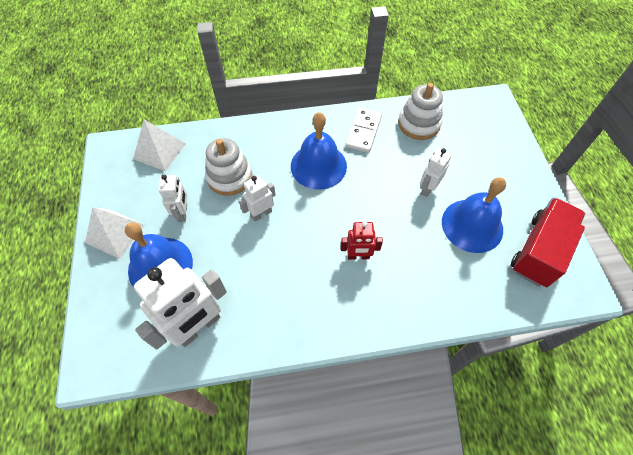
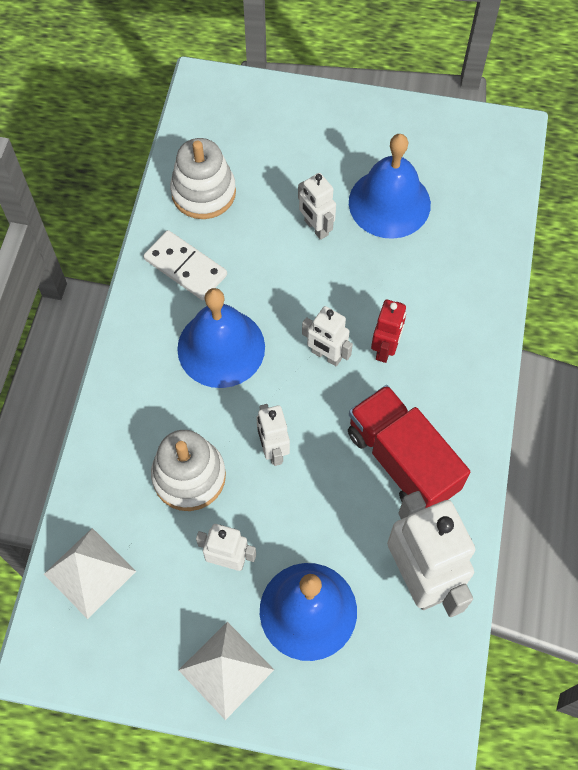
camera: 70 degrees left, 5 degrees up
(338, 223) = (326, 355): none -> white robot
(539, 251) = (449, 151): red truck -> red truck (402, 460)

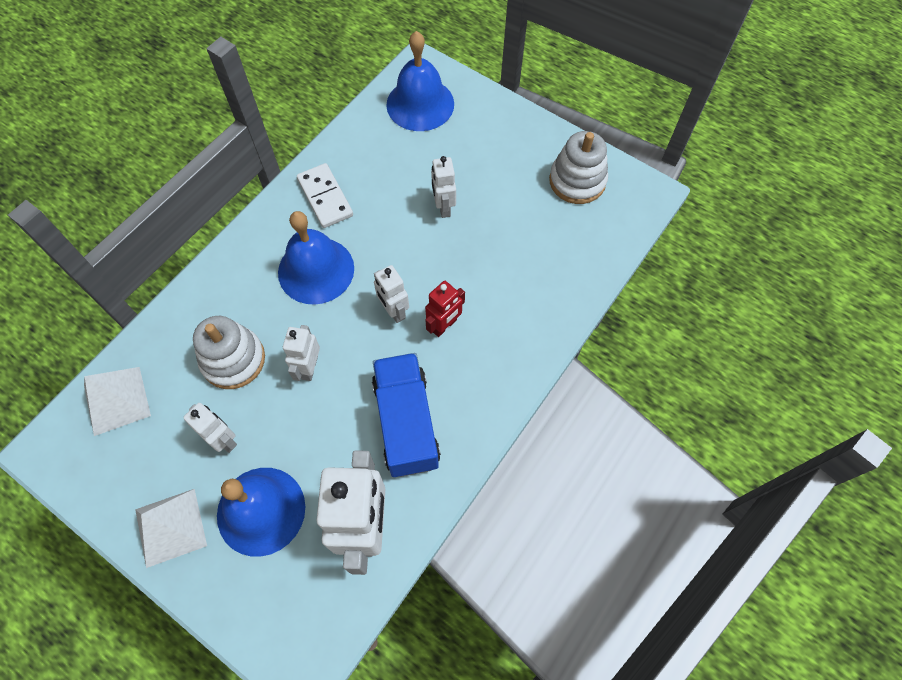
camera: 25 degrees right, 0 degrees up
(203, 192) = (372, 146): white stacking toy -> white stacking toy (577, 181)
(389, 203) = (514, 211): blue bell -> blue bell (420, 104)
(402, 460) = (406, 423): red truck -> blue truck

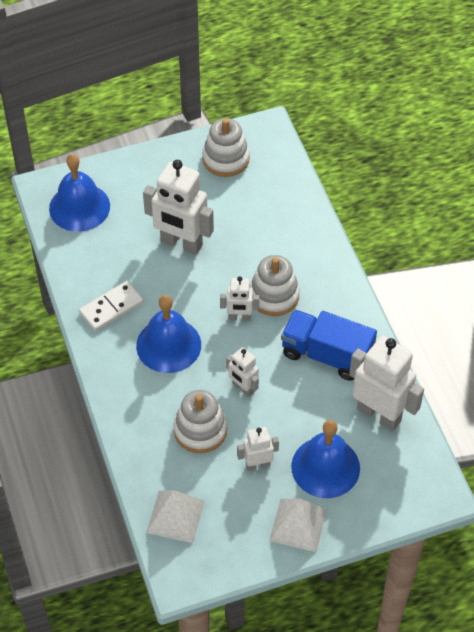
camera: 55 degrees left, 10 degrees down
(325, 197) = (111, 308): white domino -> white domino turned 45 degrees counterclockwise
(443, 207) = (181, 244): white robot -> white robot, size x1.91
(444, 326) = (274, 295): red robot -> white stacking toy

